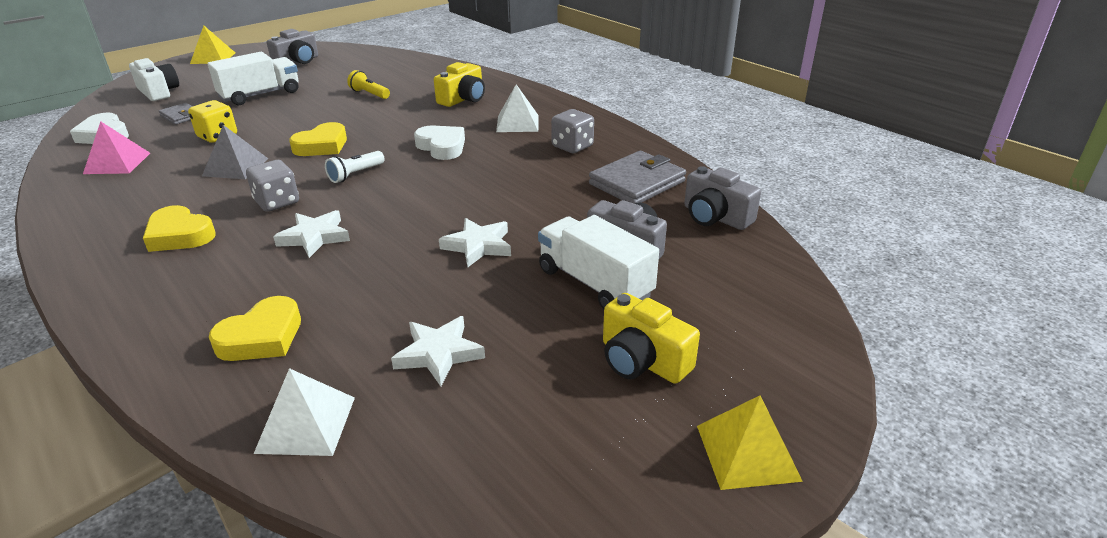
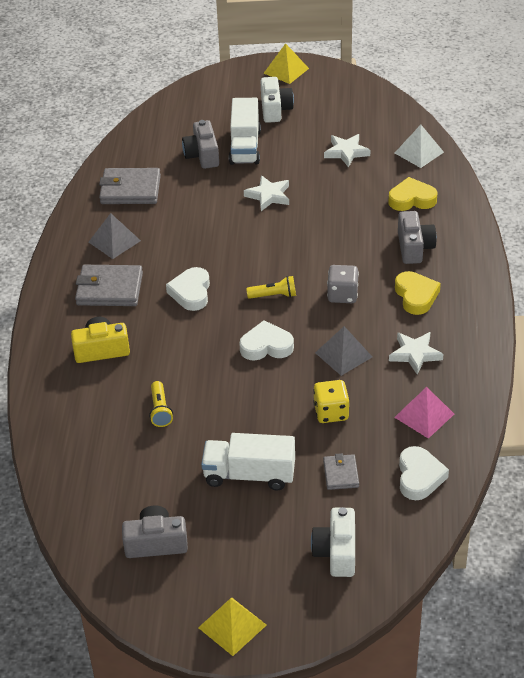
camera: 135 degrees left, 10 degrees up
(314, 237) = (343, 250): white star -> white star (415, 354)
(322, 146) = (266, 346): yellow heart -> white heart
(355, 174) = (274, 295): white flashlight -> yellow flashlight
(517, 123) = (109, 289): white pyramid -> grey wallet
(572, 146) = (114, 241): grey dice -> grey pyramid
(642, 360) = (275, 109): yellow camera -> white camera
(715, 217) = (134, 147): grey camera -> grey camera (414, 247)

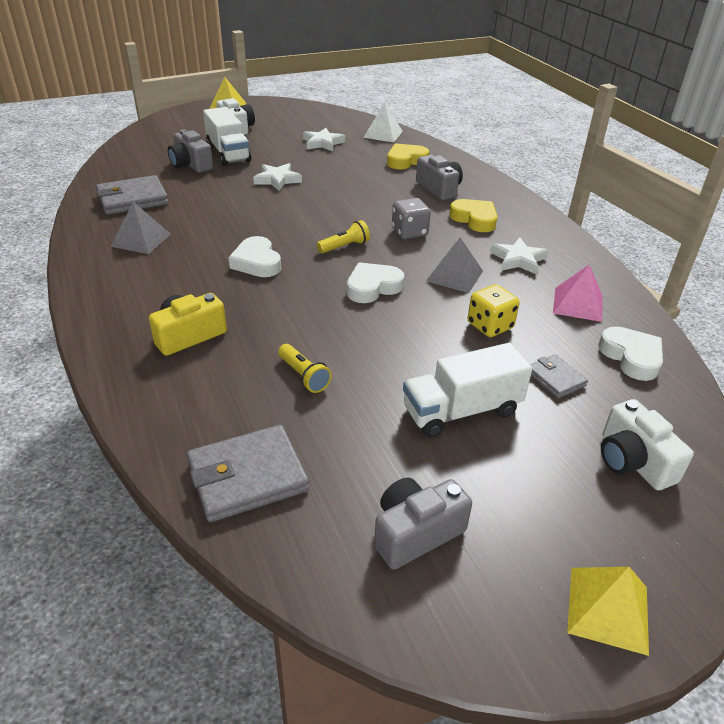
camera: 30 degrees left, 5 degrees down
(109, 289) = (161, 279): grey wallet -> grey wallet (247, 477)

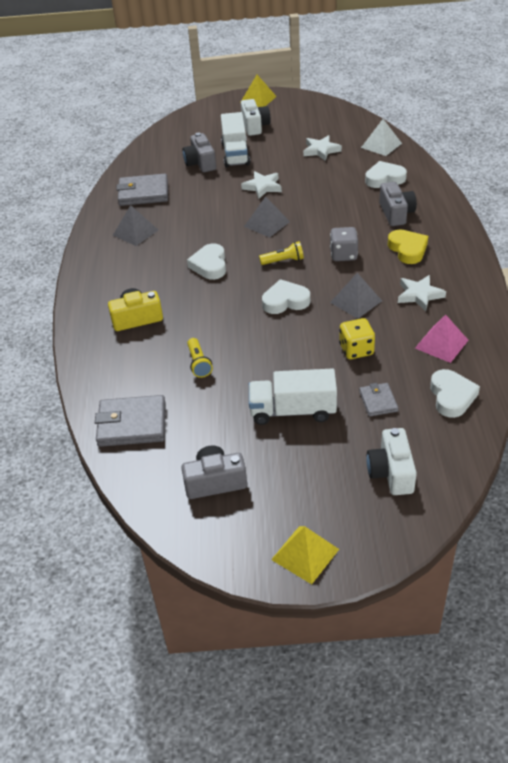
camera: 25 degrees right, 5 degrees up
(303, 213) = (267, 224): none -> grey pyramid
(405, 161) = (384, 178): yellow heart -> white heart

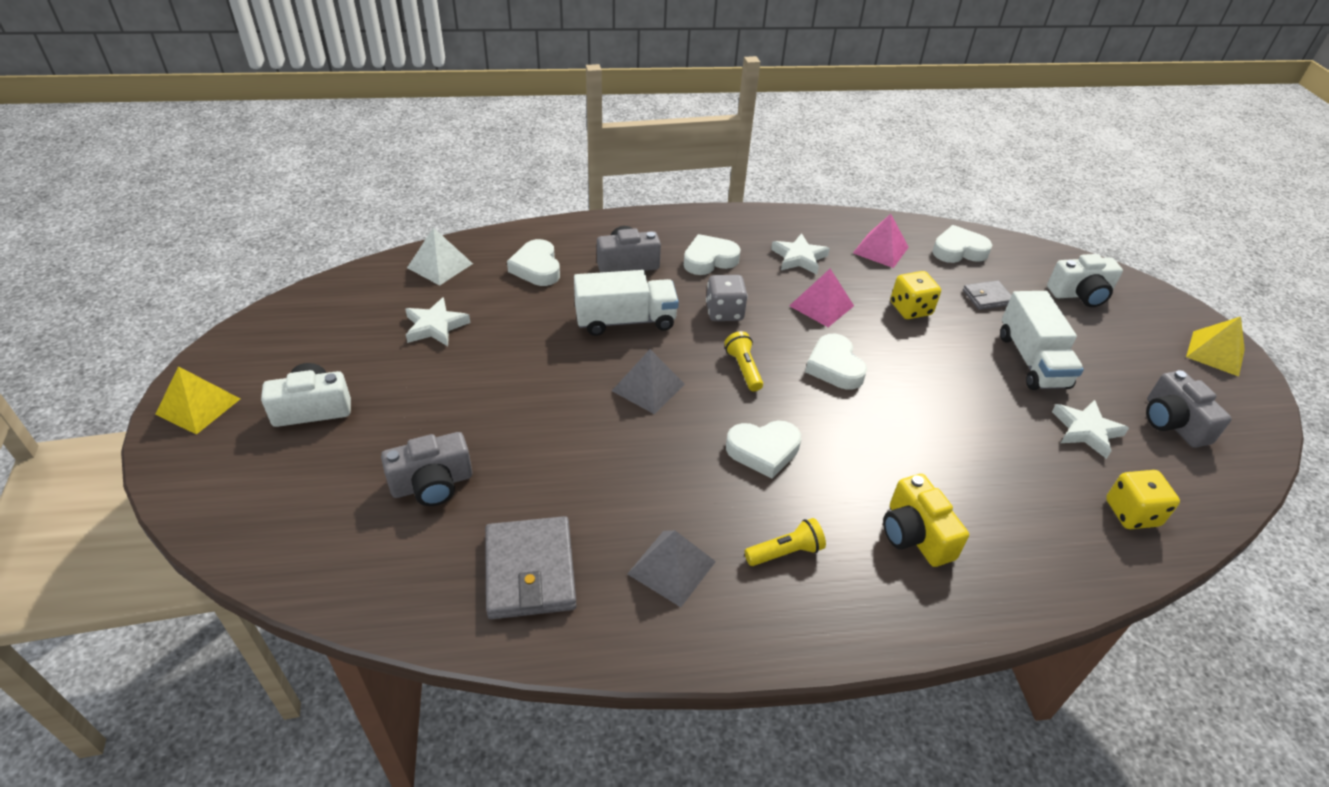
camera: 100 degrees left, 0 degrees up
(132, 424) = (1131, 513): grey wallet -> yellow dice
(199, 363) = (988, 450): yellow flashlight -> yellow flashlight (785, 552)
(235, 154) = (413, 433): white truck -> white truck (625, 321)
(262, 187) = (537, 394): white star -> white star (1086, 431)
(356, 301) = (821, 306): grey pyramid -> pink pyramid
(407, 249) = (709, 260): yellow heart -> white heart

